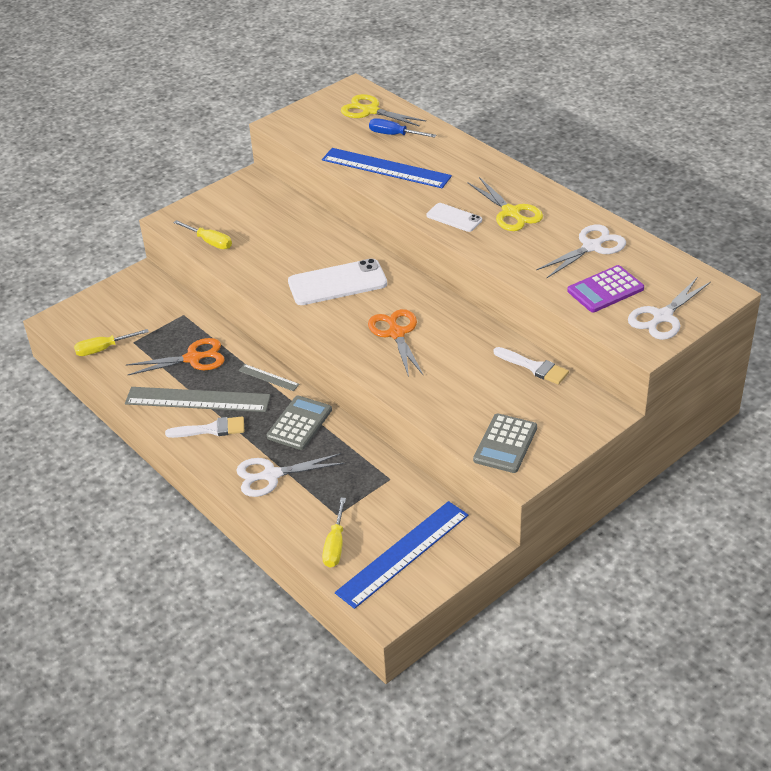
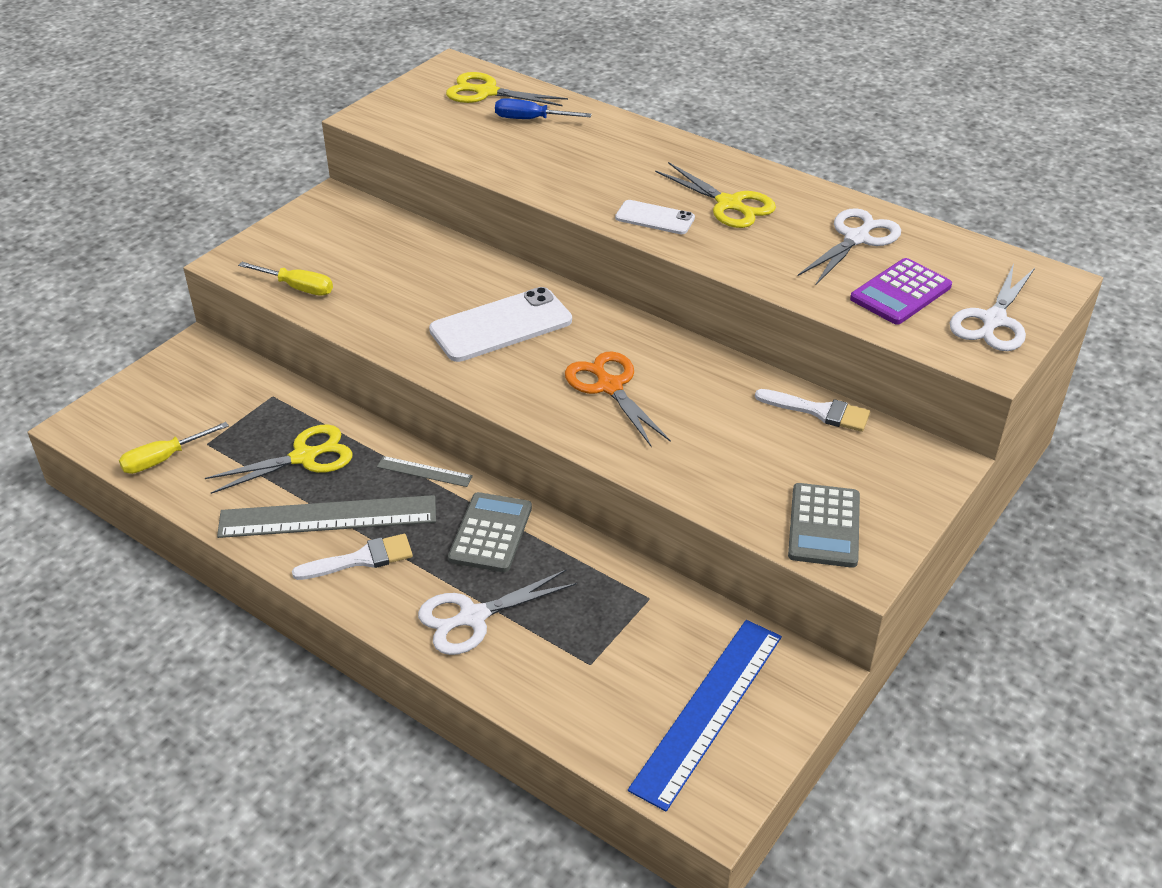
camera: 15 degrees left, 0 degrees up
(193, 358) = (305, 457): orange scissors -> yellow scissors
(335, 545) = (603, 713): yellow screwdriver -> none
(386, 168) = (535, 162): blue ruler -> none

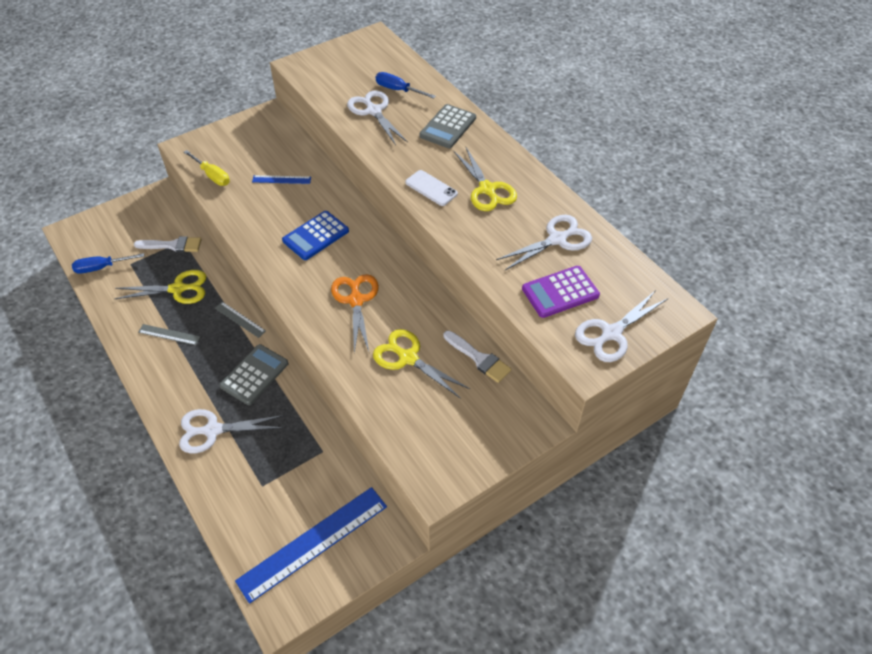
camera: 20 degrees right, 10 degrees up
(163, 459) = (101, 268): yellow screwdriver -> blue screwdriver
(328, 516) = (169, 334): grey ruler -> grey ruler, size x0.47
(361, 559) = (172, 369): white brush -> white brush (172, 245)
(405, 271) = (281, 179): none -> blue ruler
(486, 92) = (383, 62): yellow scissors -> yellow scissors (407, 358)
(501, 326) = (316, 236): white phone -> blue calculator
(513, 149) = (373, 111): none -> white scissors
(824, 526) = (430, 447): grey calculator -> grey calculator (448, 127)

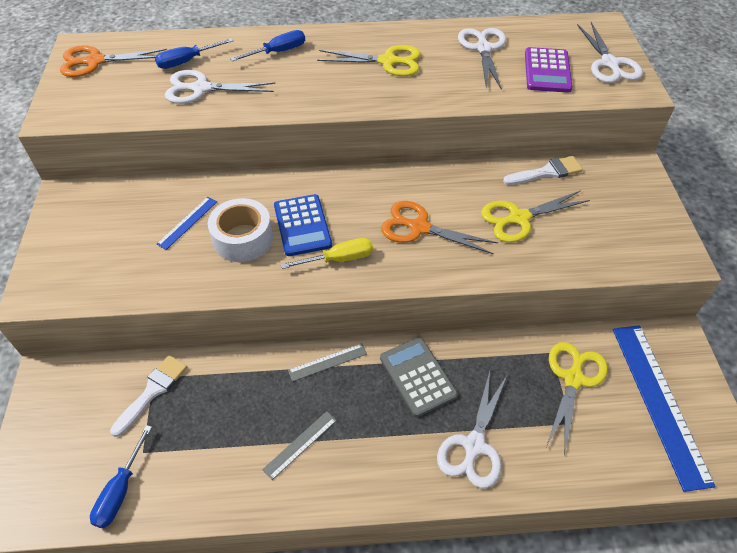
camera: 60 degrees left, 0 degrees up
(178, 289) = (232, 409): yellow scissors -> yellow scissors (573, 378)
(212, 176) = (117, 283): yellow screwdriver -> yellow screwdriver (339, 259)
(284, 212) = (243, 239): none -> white tape
(363, 51) = (95, 61): none -> orange scissors
(431, 188) = (355, 93): white phone -> none
(448, 127) = (278, 52): grey calculator -> blue screwdriver

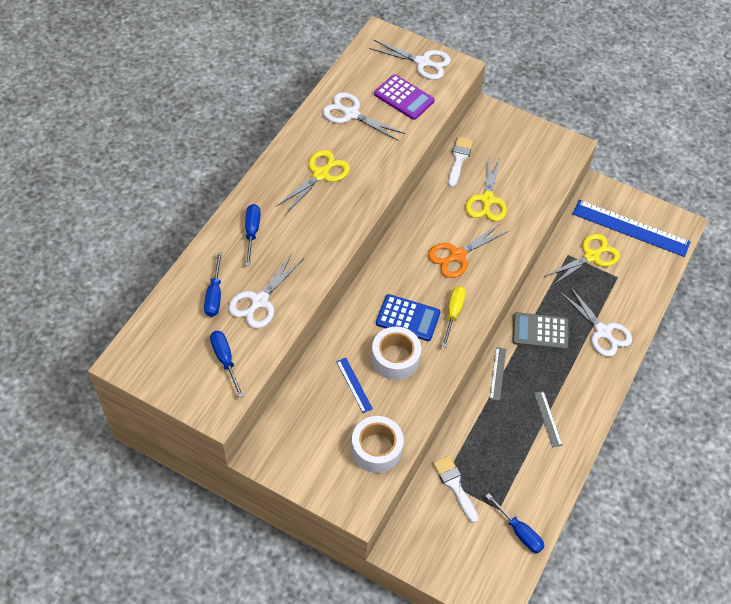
camera: 60 degrees left, 5 degrees up
(95, 61) = (160, 358): orange scissors -> none
(116, 97) = (225, 360): none -> blue screwdriver
(117, 275) = (376, 449): none -> white tape
(573, 378) = (591, 256): yellow scissors -> yellow scissors turned 90 degrees clockwise

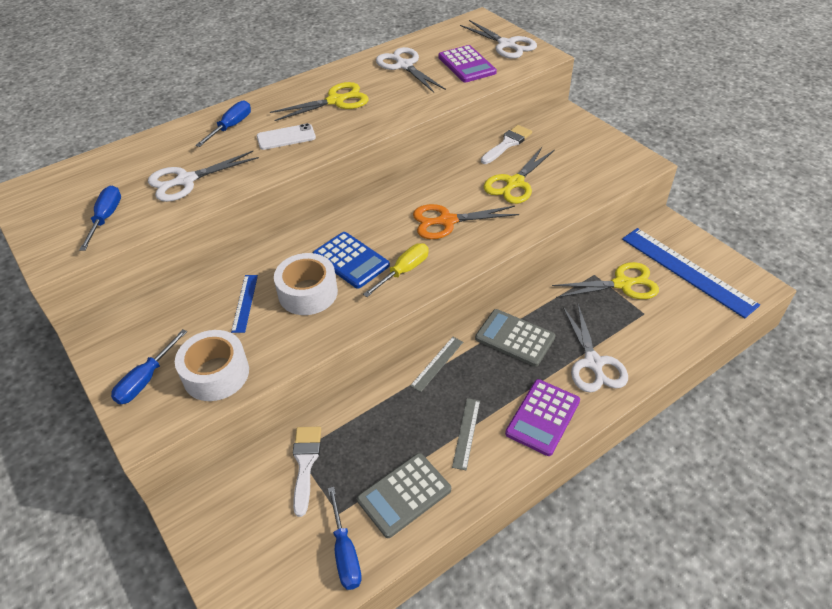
camera: 30 degrees right, 10 degrees down
(214, 295) = (149, 164): blue screwdriver -> blue screwdriver (146, 380)
(308, 228) = (286, 137): none -> white phone
(533, 479) = (404, 495): none -> grey calculator
(590, 387) = (543, 417): none -> purple calculator

